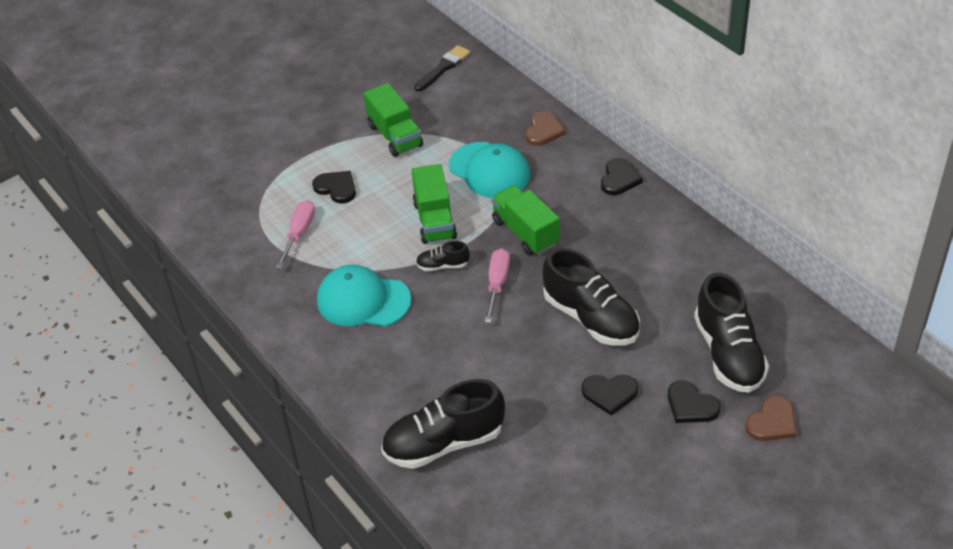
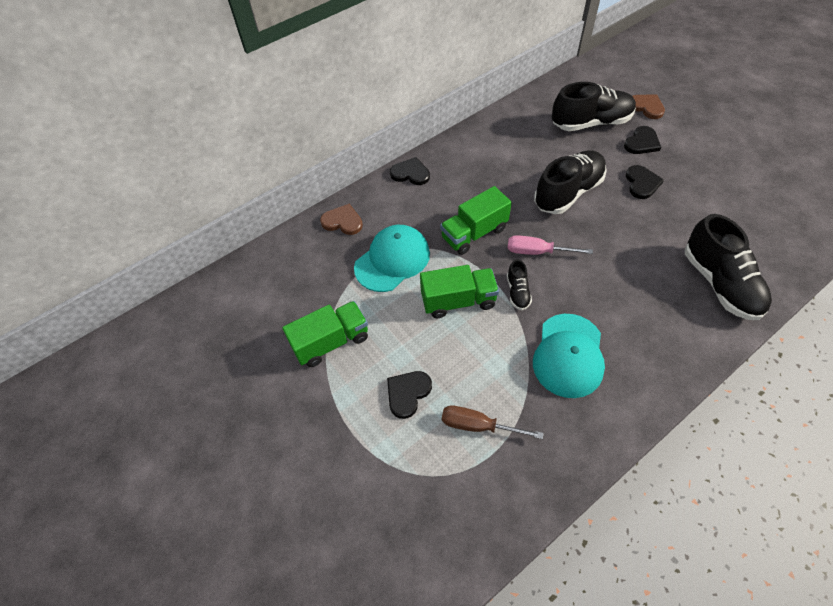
camera: 90 degrees left, 10 degrees up
(299, 234) = (478, 426): pink screwdriver -> brown screwdriver
(443, 68) = (229, 303): black brush -> none

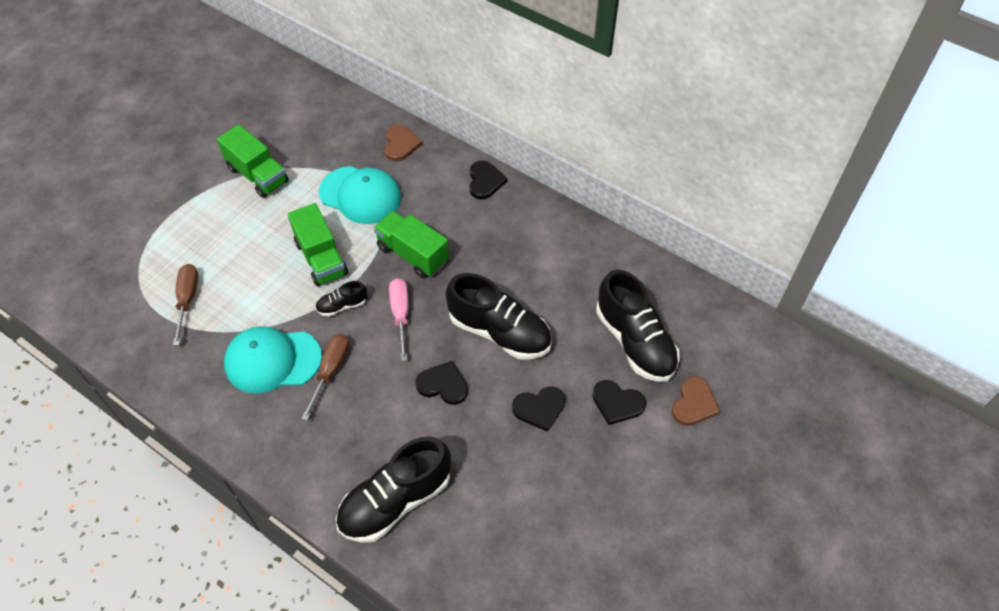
camera: 70 degrees right, 0 degrees up
(407, 393) = (213, 242): black heart -> black heart (443, 384)
(588, 311) = (330, 371): none -> brown screwdriver

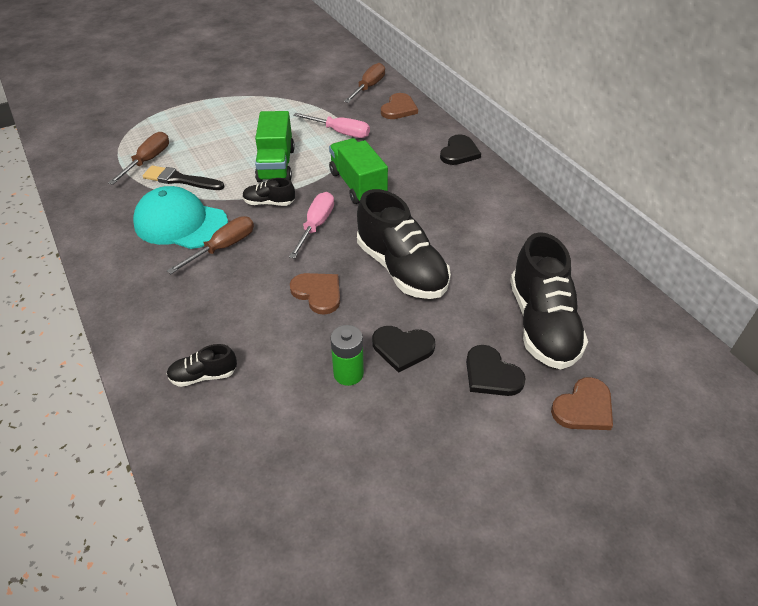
camera: 25 degrees right, 10 degrees down
(237, 311) = (180, 180): none -> black brush
(258, 175) = (266, 98): green truck -> none
(355, 125) = (368, 87): none -> brown screwdriver
(360, 195) = (340, 132): turquoise cap -> pink screwdriver
(395, 501) = (203, 375): black shoe -> black shoe, size x0.47
(443, 384) = (318, 293): black heart -> brown heart
(510, 449) = (348, 373): none -> green battery

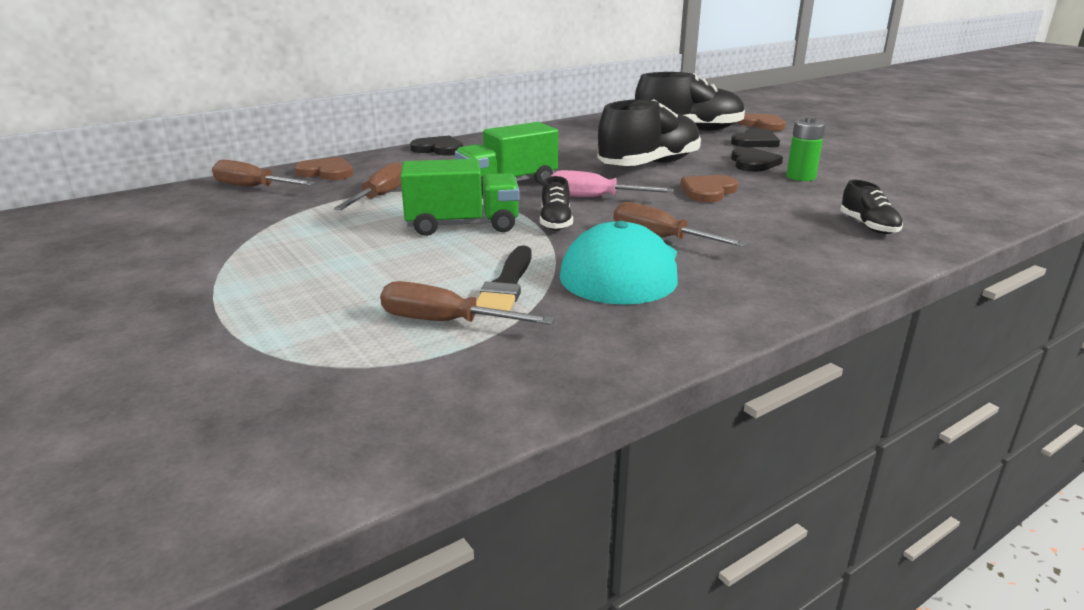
camera: 95 degrees left, 20 degrees down
(340, 132) = (380, 196): pink screwdriver -> brown screwdriver

